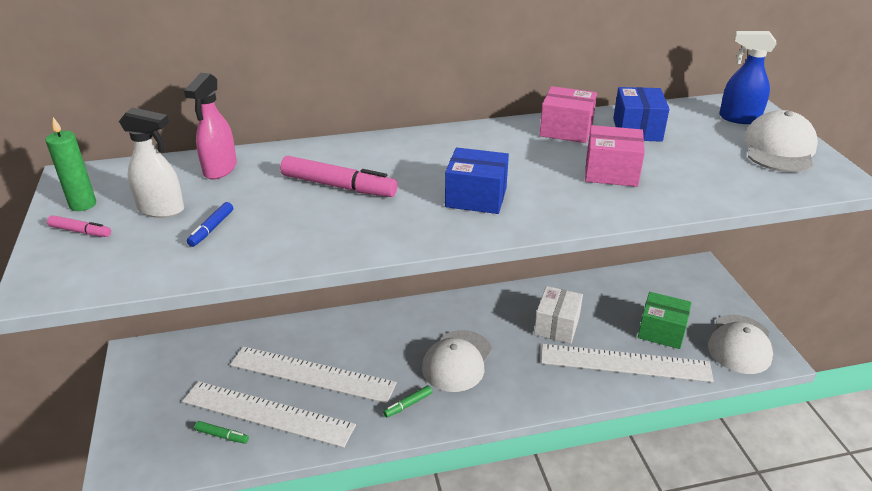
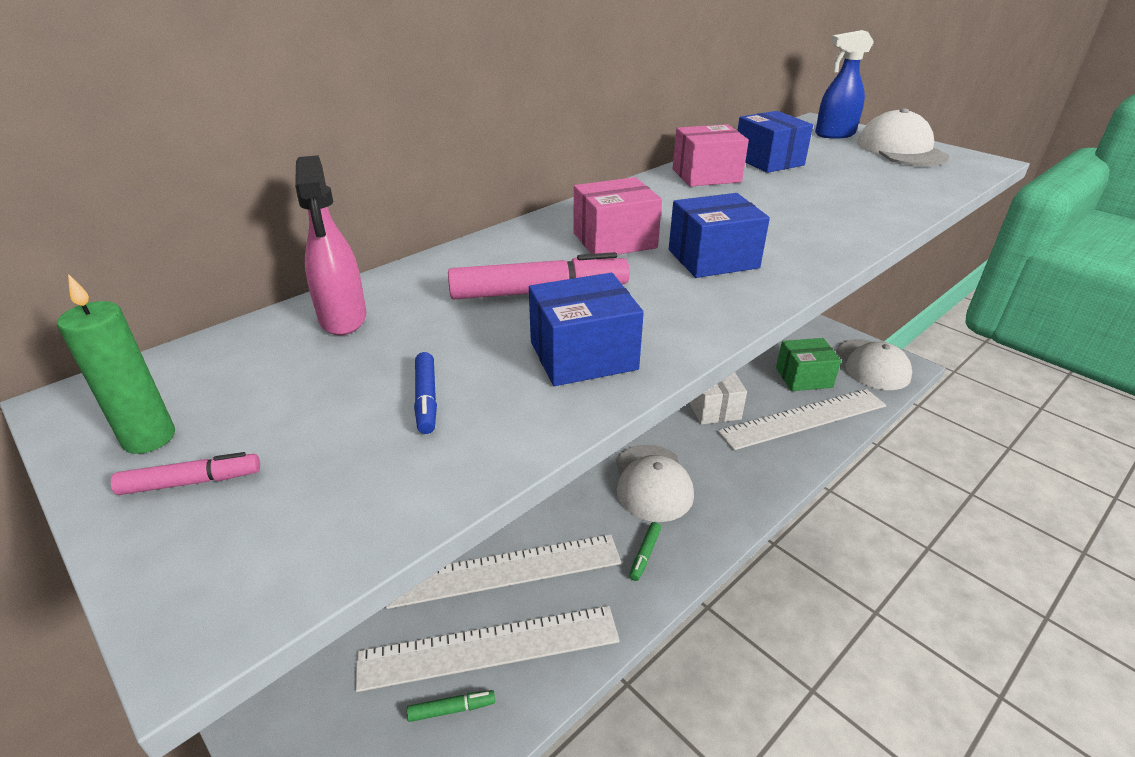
camera: 30 degrees left, 0 degrees up
(161, 209) = (310, 399): white spray bottle -> none
(315, 233) = (583, 356): none -> blue box
(611, 172) = (803, 201): pink box -> pink box (614, 240)

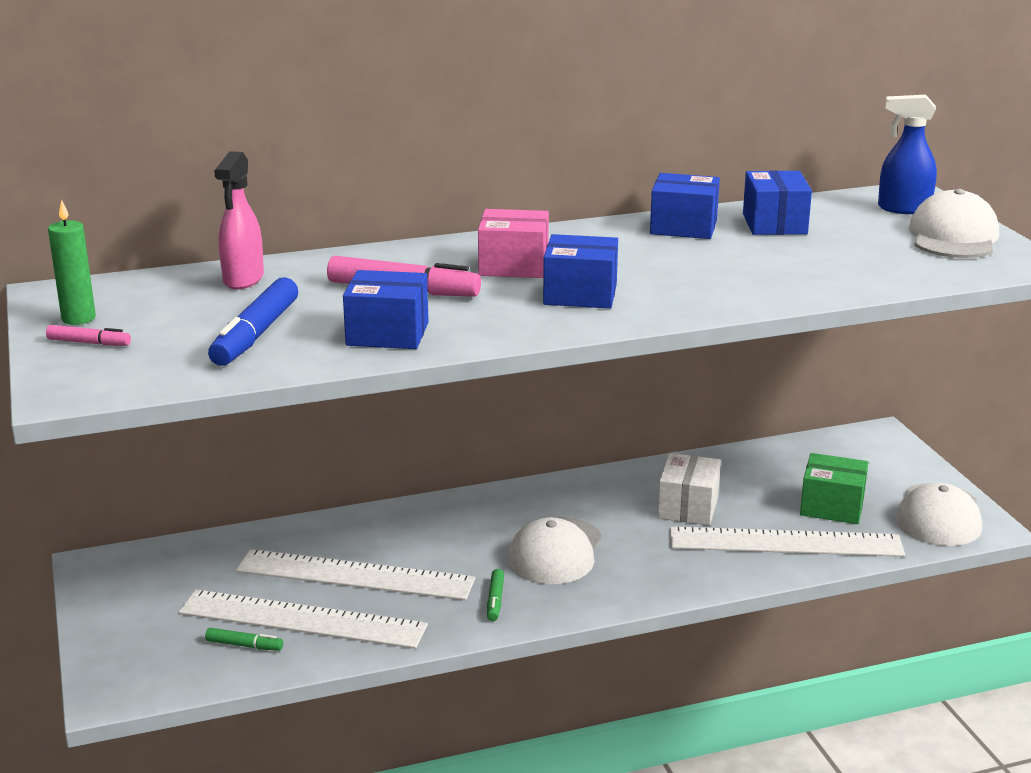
camera: 25 degrees right, 10 degrees down
(426, 399) = (255, 334): blue marker -> blue marker, size x1.96
(645, 554) = (495, 600): green marker -> green marker turned 45 degrees counterclockwise
(706, 175) = (683, 227): pink box -> blue box

